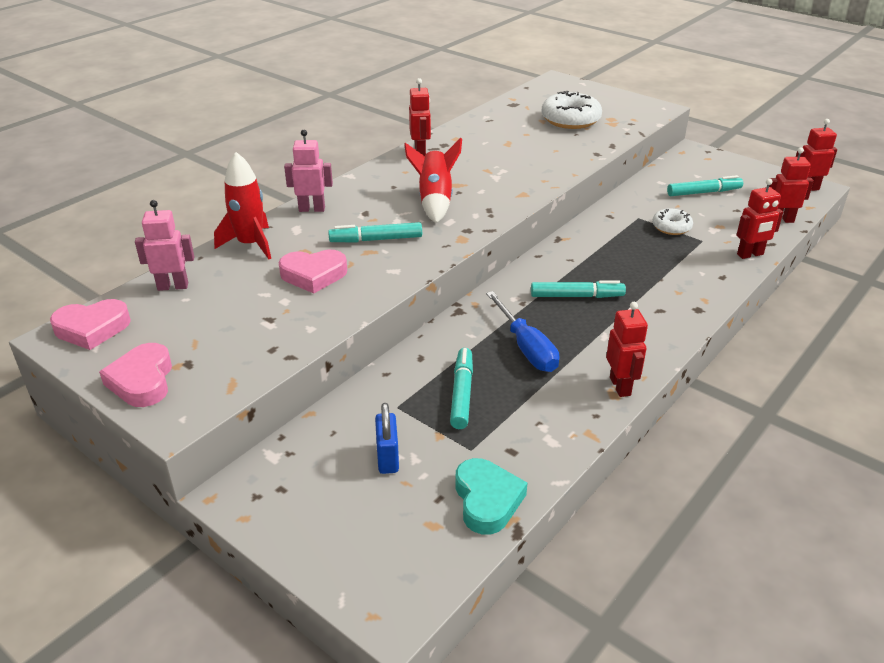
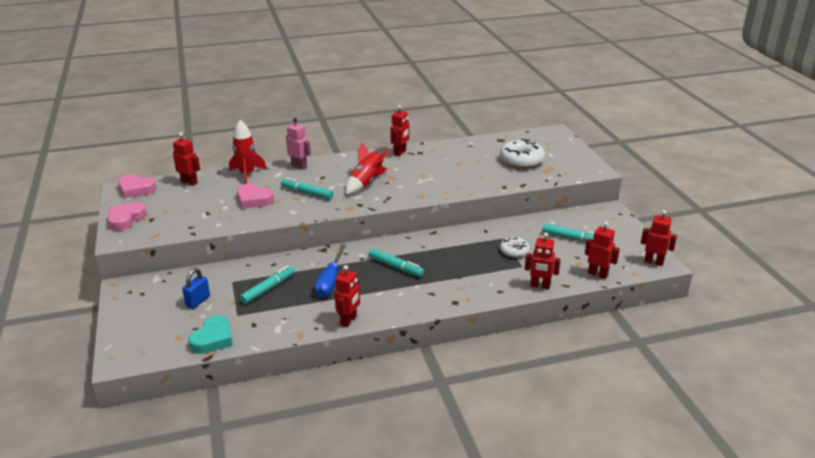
camera: 35 degrees right, 5 degrees down
(173, 286) = (189, 182): pink robot -> red robot

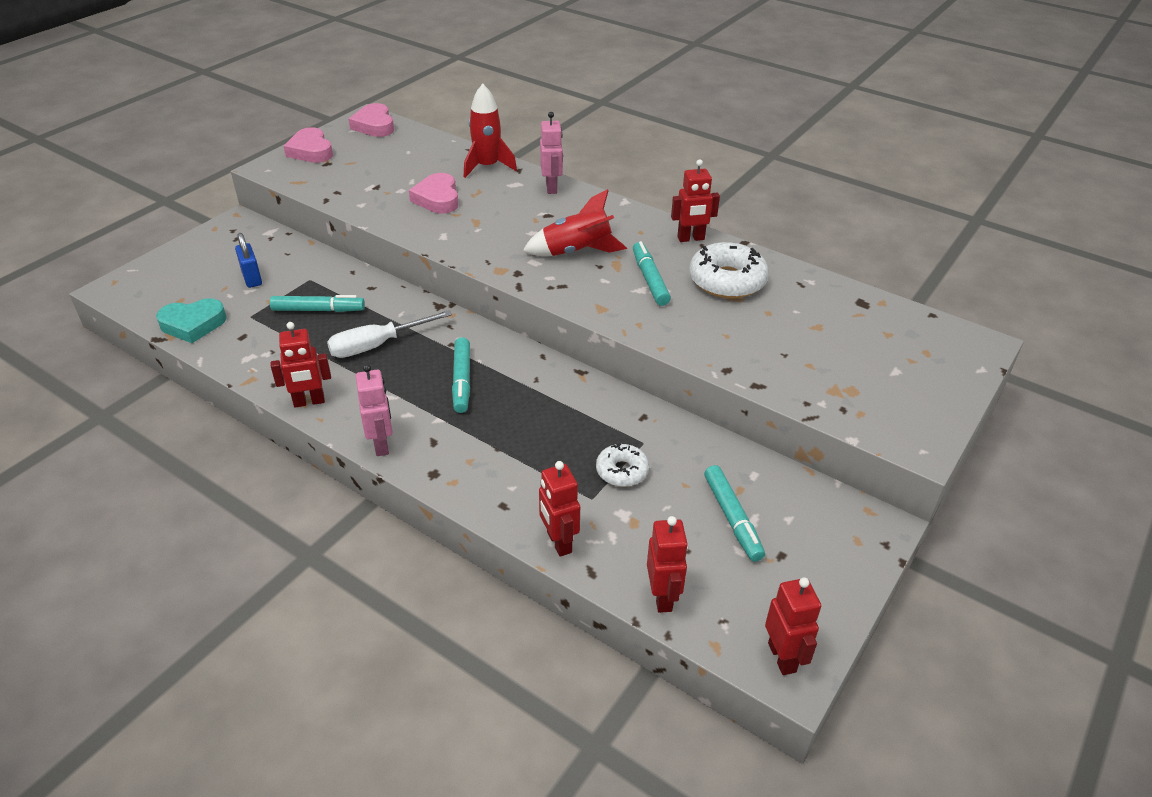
camera: 50 degrees right, 10 degrees up
(126, 219) = (311, 151): pink heart -> pink heart turned 105 degrees counterclockwise
(189, 182) = (425, 144): red robot -> none
(198, 301) = (252, 278): blue padlock -> blue padlock turned 75 degrees clockwise
(307, 193) = (496, 223): turquoise marker -> turquoise marker (650, 279)
(330, 281) = (377, 345): blue screwdriver -> white screwdriver
(414, 309) = (381, 444): none -> pink robot
(521, 160) = (830, 351): white donut -> white donut (727, 281)

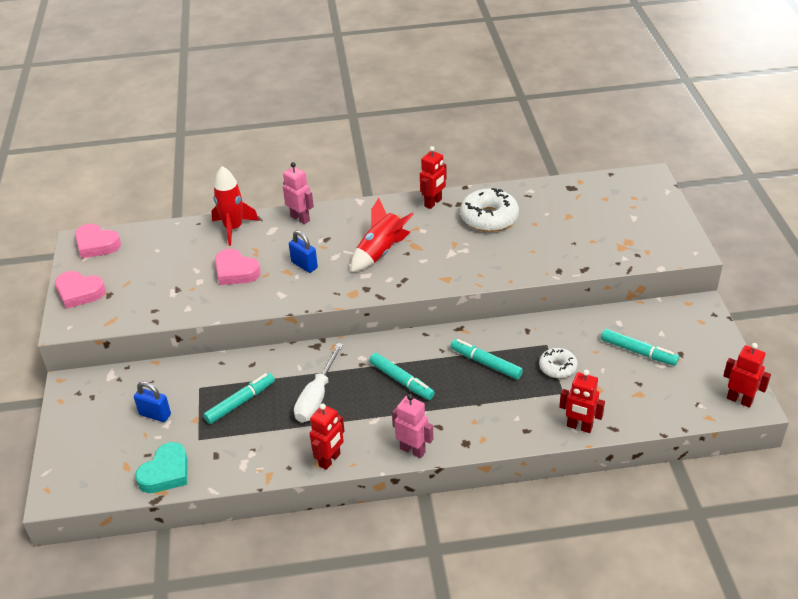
camera: 40 degrees left, 0 degrees up
(497, 224) = (304, 265): none -> blue padlock
(650, 279) = (447, 243): turquoise marker -> turquoise marker (486, 363)
(663, 597) = (659, 414): red robot -> none

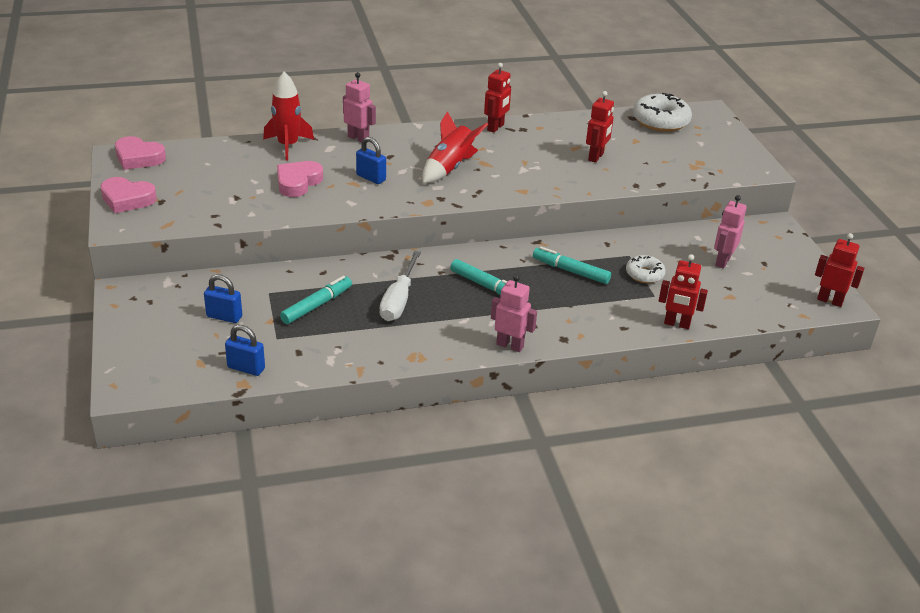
camera: 10 degrees left, 5 degrees down
(166, 473) = (246, 368): turquoise heart -> blue padlock
(236, 271) = (298, 182): pink heart -> pink heart turned 90 degrees clockwise
(330, 460) = (424, 355): red robot -> red robot (596, 157)
(489, 218) = (556, 141): white donut -> white donut (660, 121)
(638, 352) = (722, 261): turquoise marker -> pink robot

